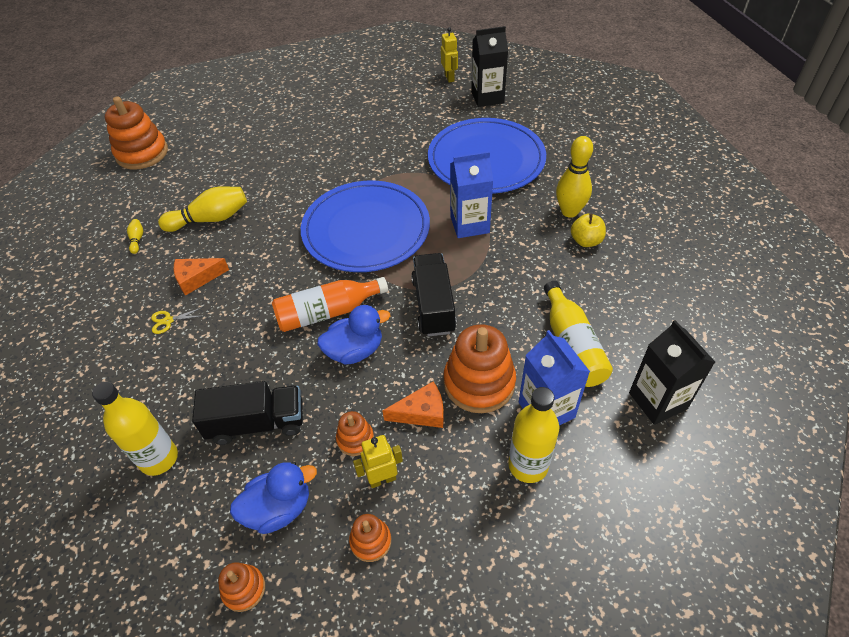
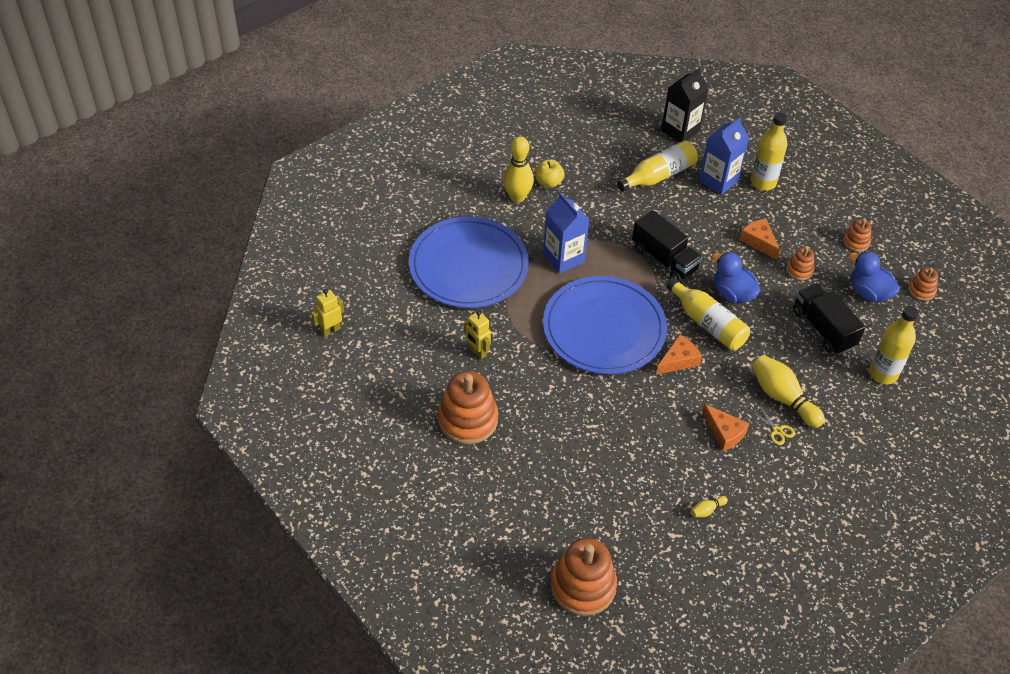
camera: 115 degrees left, 0 degrees up
(210, 219) = (650, 459): yellow bowling pin -> yellow bowling pin (782, 397)
(296, 272) = (678, 360): none -> orange cheese
(327, 312) = (707, 323): orange bottle -> yellow bottle
(382, 479) = (816, 248): yellow robot -> yellow robot (477, 352)
(433, 305) = (664, 259): black truck -> black truck turned 105 degrees counterclockwise
(479, 382) = (718, 217): orange stacking toy -> orange stacking toy (468, 419)
(487, 97) = (360, 288): black carton -> none

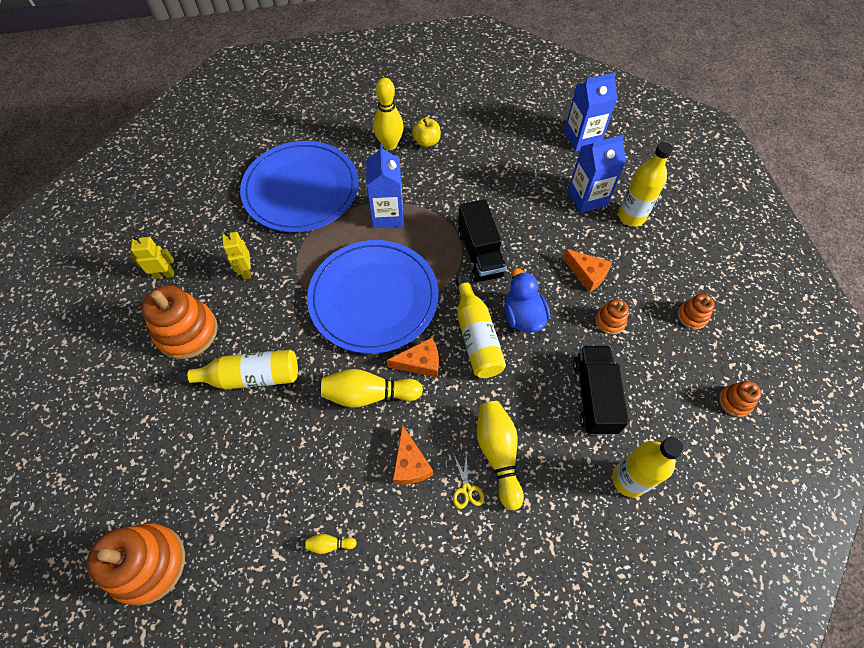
camera: 30 degrees right, 10 degrees up
(330, 330) = (147, 199): yellow robot -> yellow robot (164, 274)
(656, 400) = (368, 394): none -> yellow bowling pin
(658, 176) = (531, 172): yellow bottle -> yellow bottle (250, 377)
(680, 131) = (582, 138): black carton -> blue carton
(759, 241) = (587, 274): orange cheese -> orange cheese turned 135 degrees clockwise
(868, 292) = (671, 378): blue duck -> none

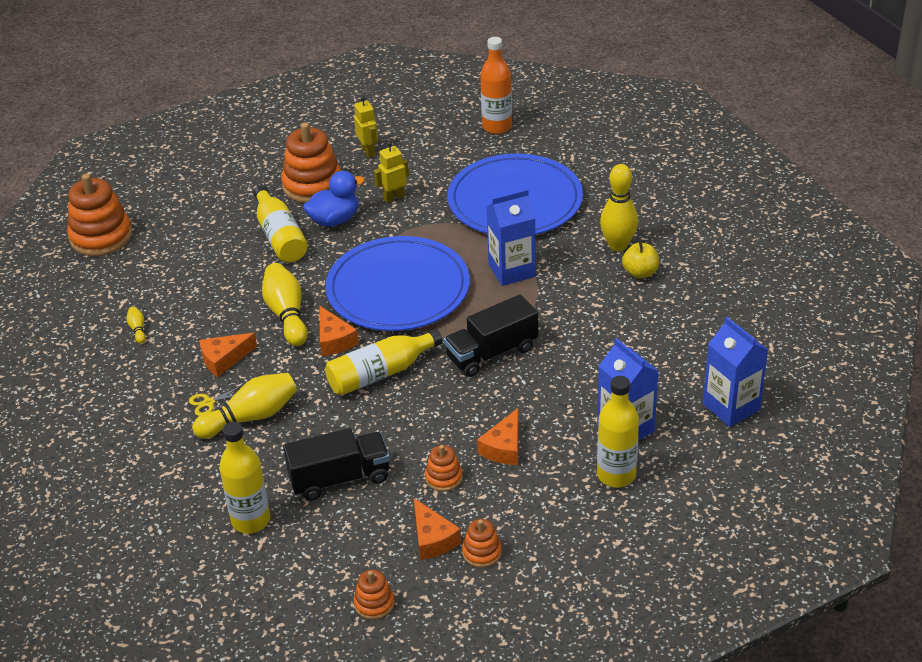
camera: 75 degrees right, 20 degrees down
(193, 174) = (497, 127): none -> orange bottle
(523, 316) = (420, 404): blue duck -> blue duck (334, 220)
(673, 345) = (432, 539): none -> orange cheese

